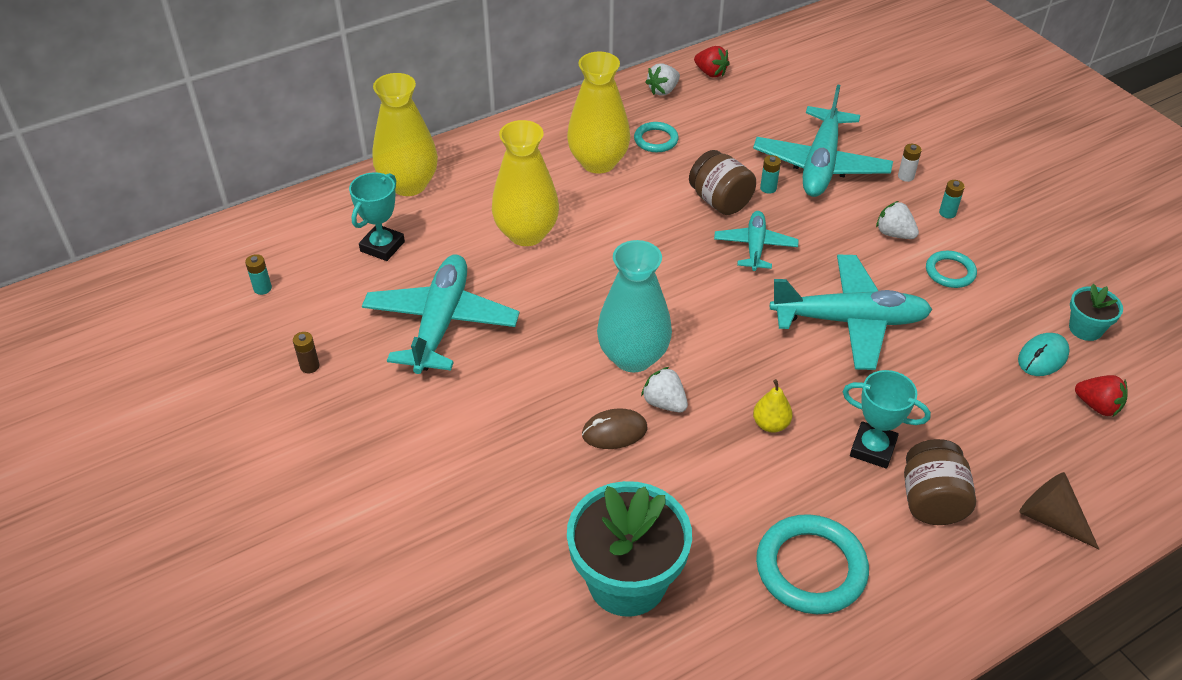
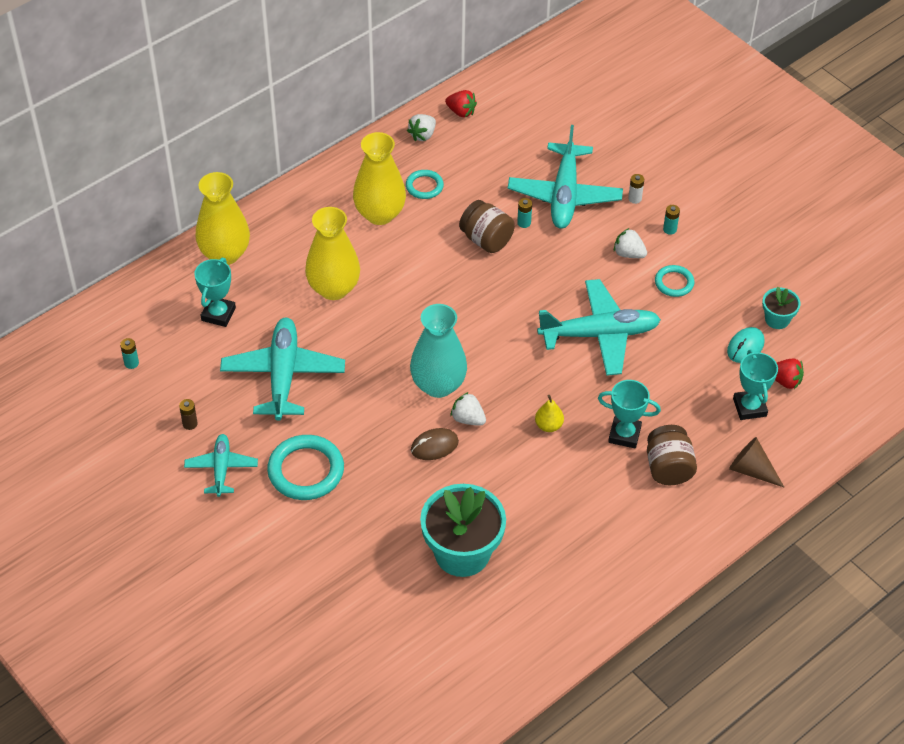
camera: 10 degrees left, 5 degrees up
(755, 247) = (519, 278): turquoise plane -> turquoise plane (221, 468)
(811, 568) = (588, 527): turquoise ring -> turquoise ring (306, 471)
(1048, 434) = (749, 407): none -> turquoise trophy

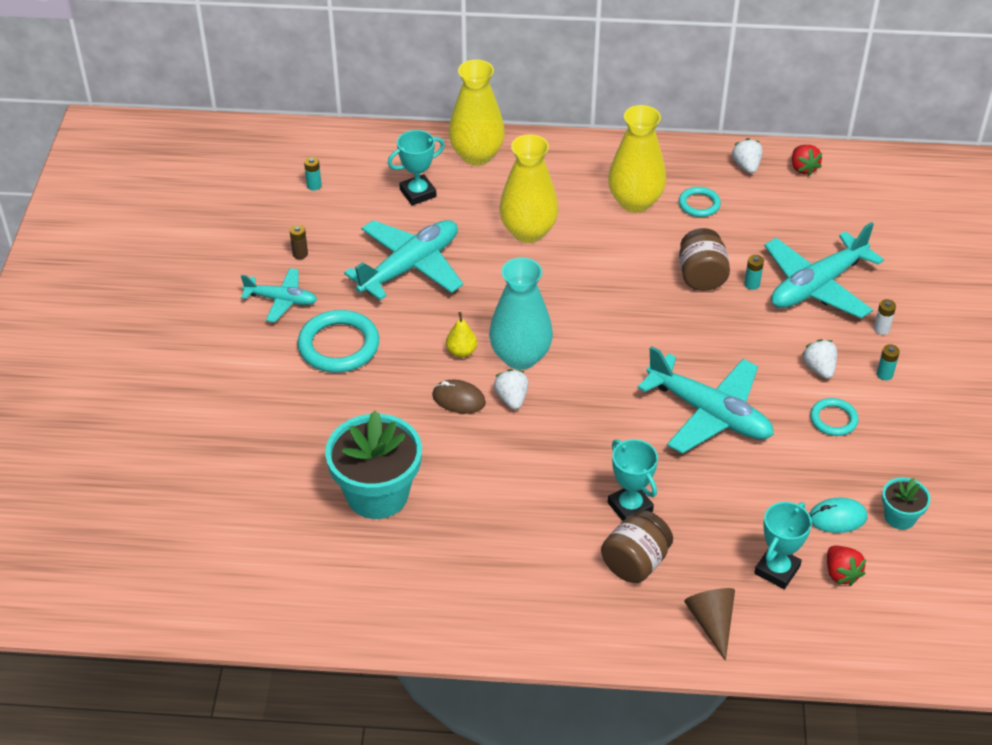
camera: 45 degrees right, 5 degrees down
(221, 468) = (281, 300): turquoise plane -> turquoise plane turned 60 degrees clockwise
(422, 135) = (746, 166): white strawberry -> white strawberry turned 90 degrees clockwise
(548, 425) = (572, 452): yellow pear -> yellow pear (461, 352)

